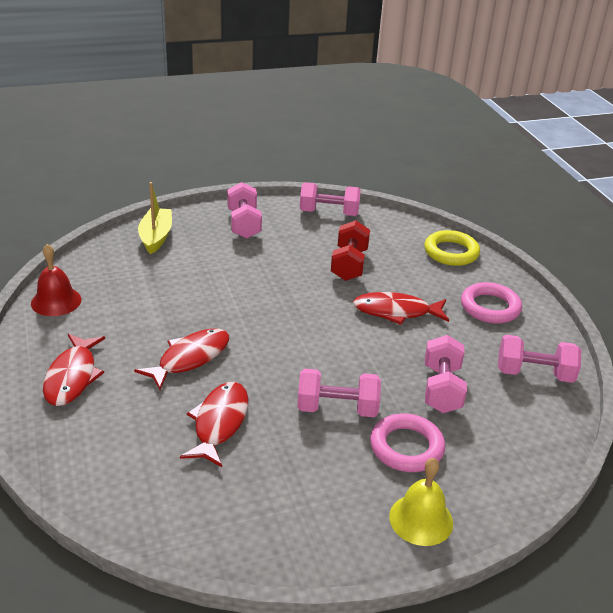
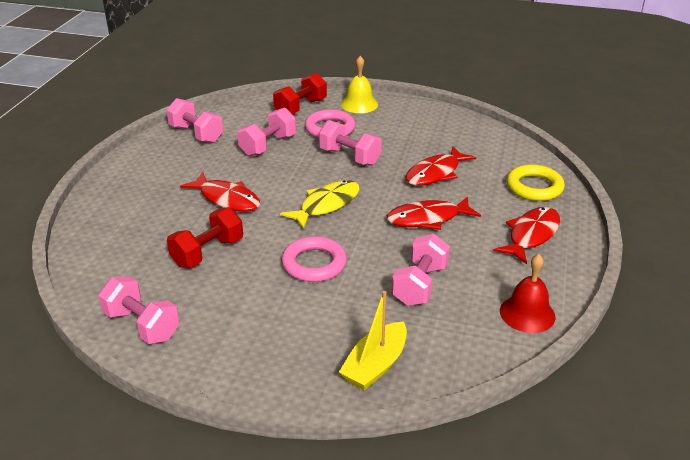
camera: 145 degrees left, 0 degrees up
(244, 224) = (256, 346): pink dumbbell -> pink dumbbell (420, 285)
(301, 338) = (326, 205): none -> yellow fish
(451, 252) = (98, 231): yellow ring -> yellow ring (534, 187)
(486, 473) = (301, 108): none -> red dumbbell
(490, 307) = (151, 178): pink ring -> pink ring (314, 263)

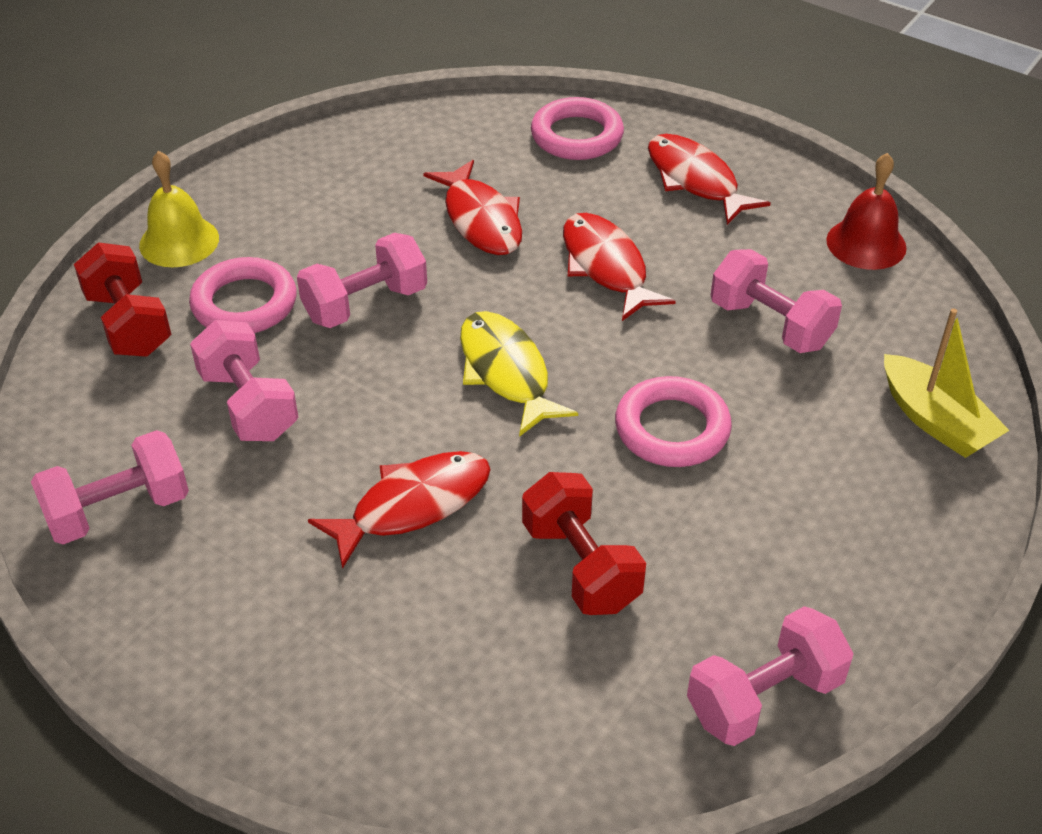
camera: 70 degrees left, 10 degrees up
(428, 219) = (606, 267): red fish -> red fish turned 150 degrees clockwise
(534, 187) = (577, 136): yellow ring -> pink ring

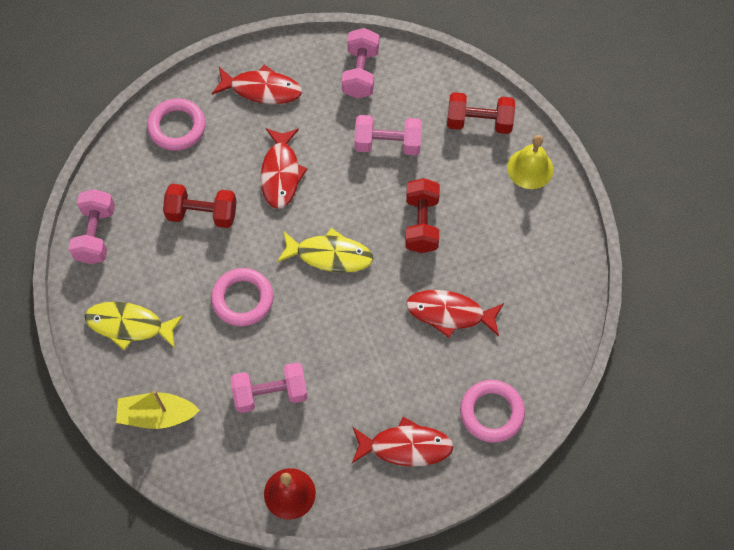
camera: 125 degrees right, 20 degrees up
(244, 303) = (459, 174): pink ring -> pink ring (177, 127)
(365, 304) = (421, 224): pink dumbbell -> red dumbbell
(606, 267) = (368, 348): red fish -> red fish (262, 89)
(856, 538) = (129, 325): none -> yellow fish

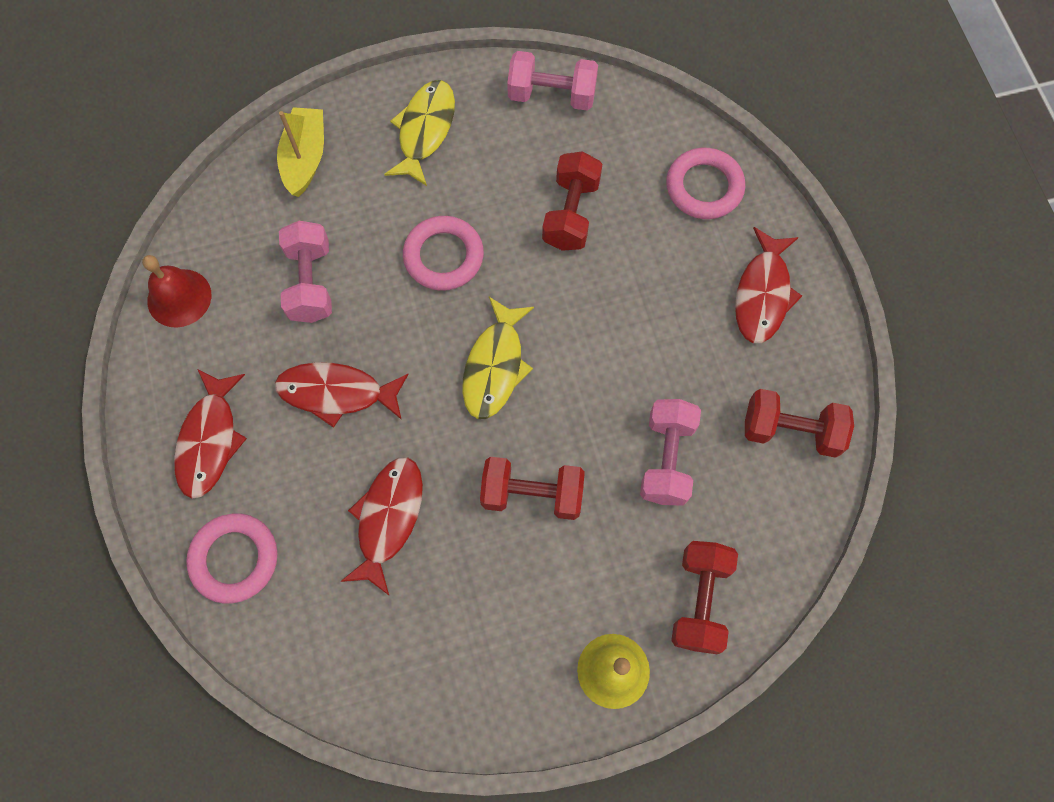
camera: 95 degrees right, 5 degrees up
(281, 173) = (625, 312): red fish -> red fish (337, 393)
(360, 73) = (791, 431): pink dumbbell -> red dumbbell

